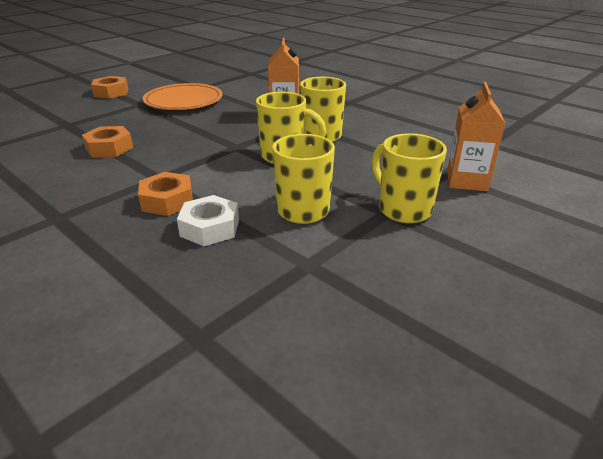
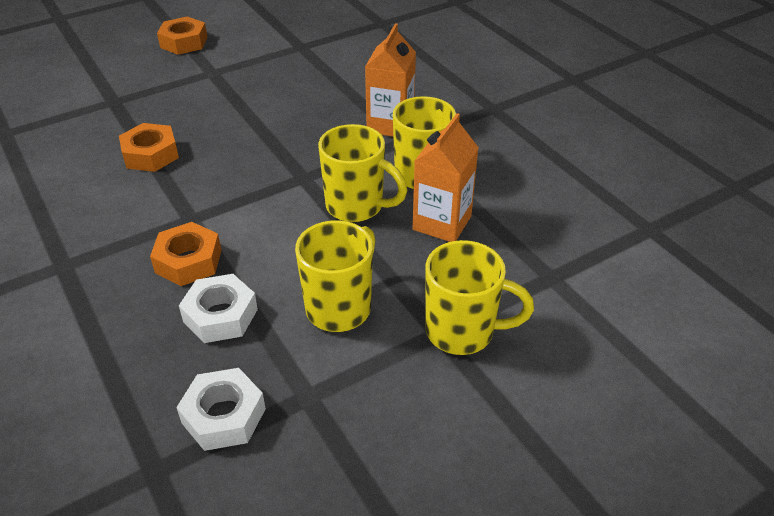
camera: 15 degrees right, 10 degrees up
(184, 101) = (269, 74): orange plate -> none
(244, 288) = (223, 416): none -> white nut
(403, 209) = (462, 332): yellow mug -> yellow mug turned 120 degrees clockwise
(466, 181) = (574, 297): orange carton -> orange carton (442, 223)

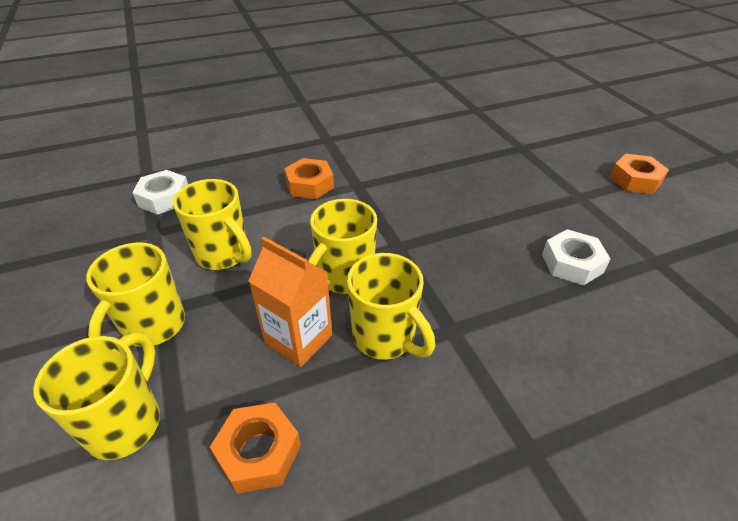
camera: 100 degrees right, 0 degrees up
(151, 154) = (443, 166): orange nut -> orange nut (259, 452)
(220, 315) = (248, 198): white nut -> white nut (572, 263)
(390, 125) = (485, 322): orange carton -> none
(566, 308) = (126, 423): none -> yellow mug

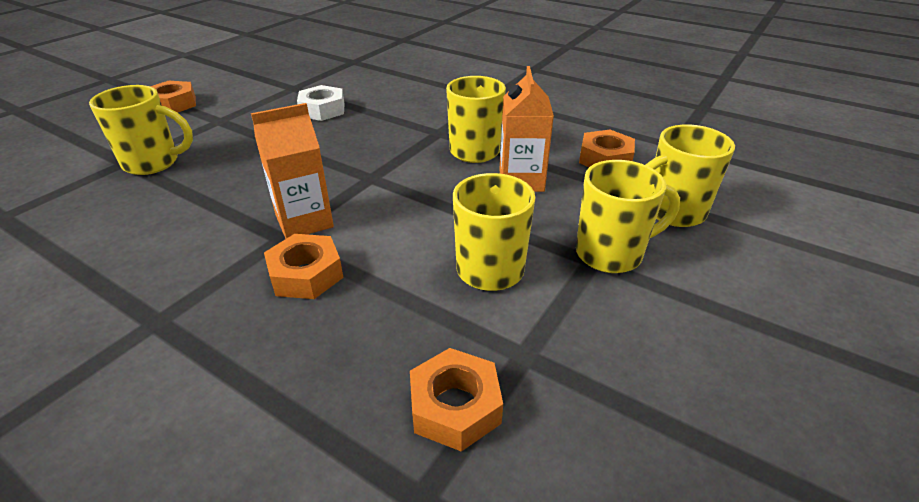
camera: 125 degrees left, 5 degrees down
(164, 198) = (455, 406): white nut -> orange nut
(344, 277) = (438, 187): yellow mug -> yellow mug (153, 163)
(366, 198) = (304, 221): none -> orange carton

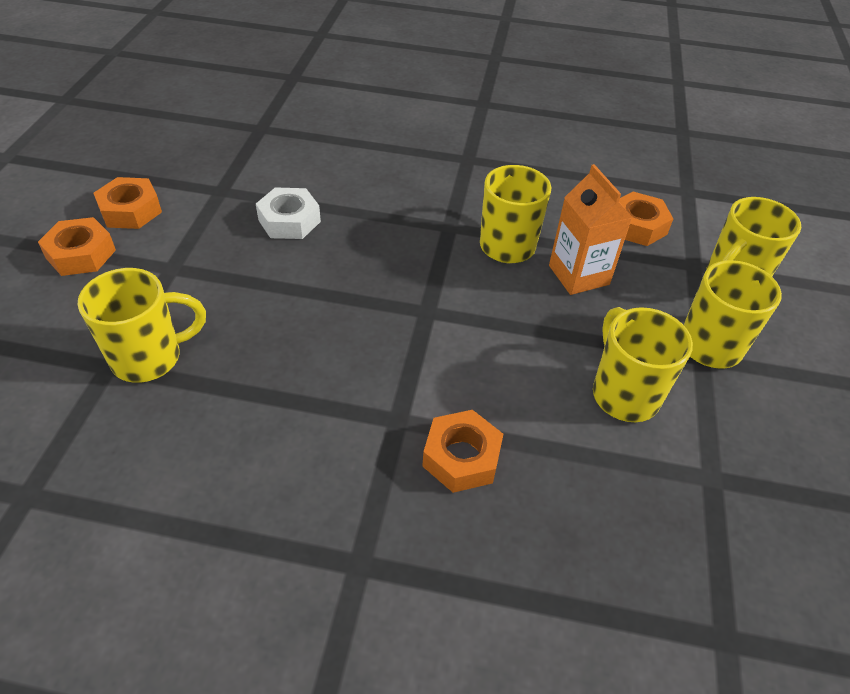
camera: 25 degrees left, 10 degrees up
(304, 221) = (404, 391): orange carton -> none
(455, 406) = (694, 548): orange nut -> orange nut (130, 210)

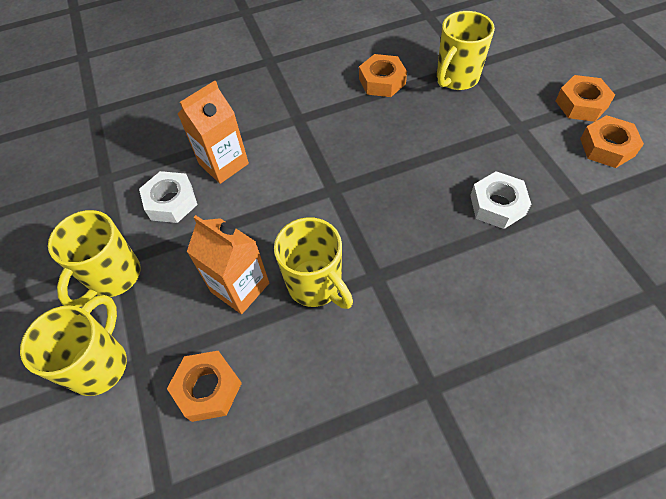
camera: 155 degrees right, 10 degrees up
(461, 457) = (251, 119): orange nut -> orange nut (382, 81)
(536, 409) = (223, 164): none -> orange carton
(624, 394) = (171, 202): yellow mug -> white nut

